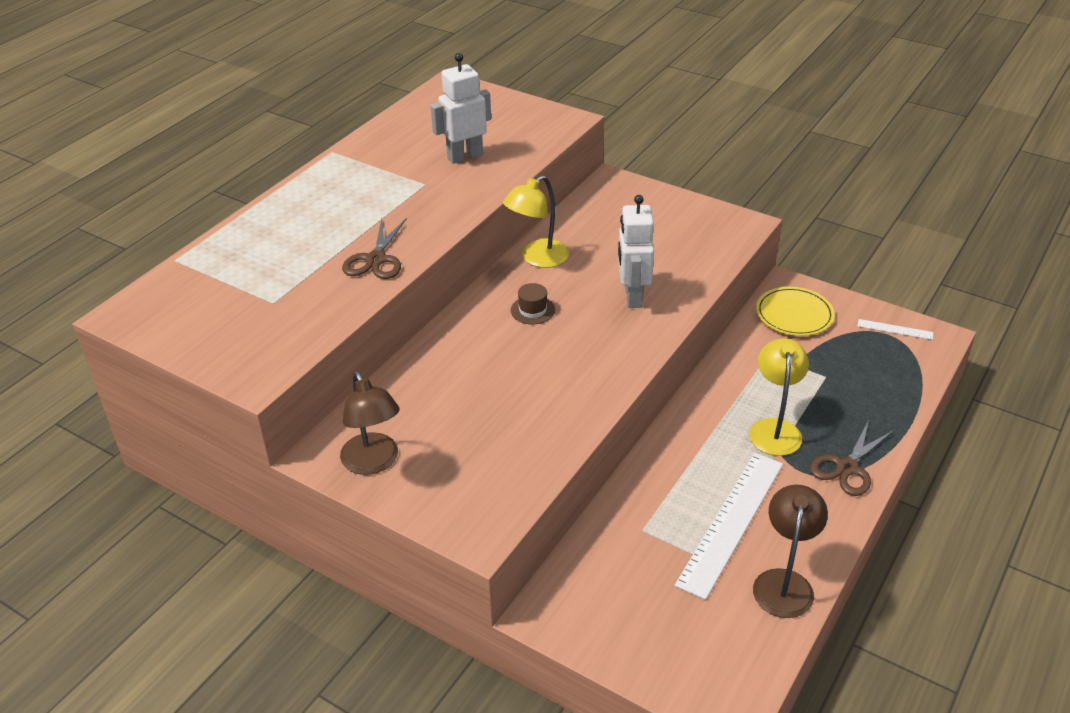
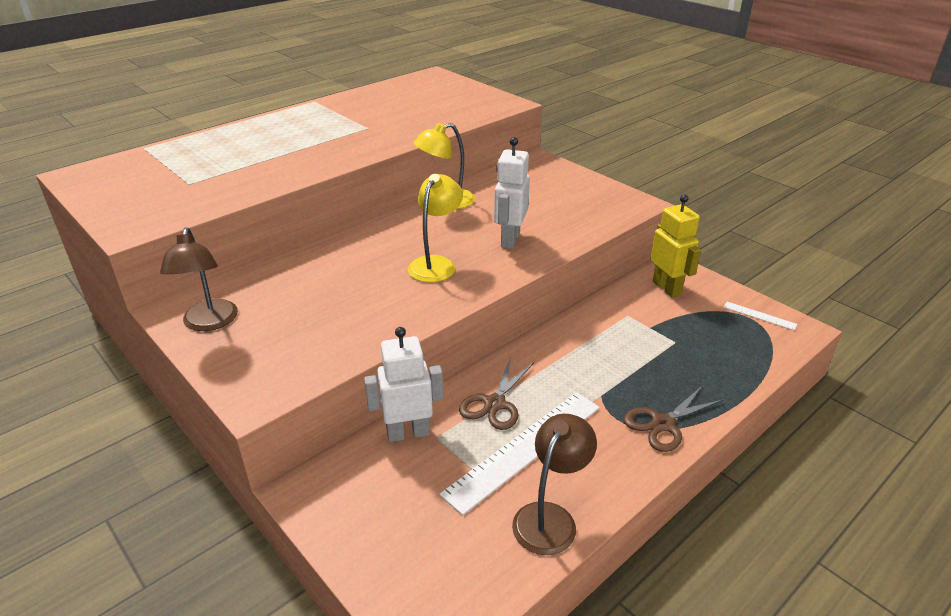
camera: 15 degrees right, 5 degrees down
(376, 259) = (291, 168): brown scissors -> brown scissors (495, 403)
(465, 156) = (412, 115): white robot -> white robot (408, 433)
(532, 310) = (418, 236): brown hat -> none
(774, 428) = (606, 376): yellow lamp -> yellow lamp (436, 264)
(794, 314) = (667, 288): yellow plate -> yellow robot

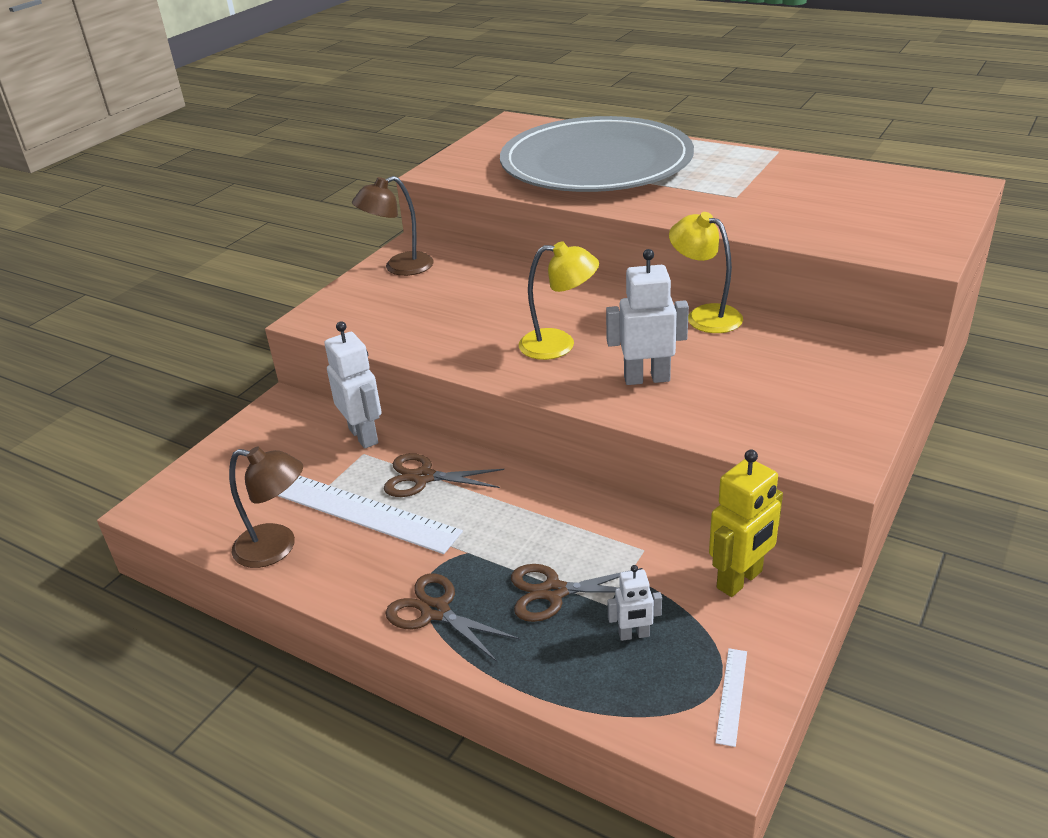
camera: 75 degrees right, 0 degrees up
(235, 158) = (596, 163): none -> grey plate
(657, 362) = (554, 592): none -> brown scissors
(705, 338) = (634, 635): none -> white robot

